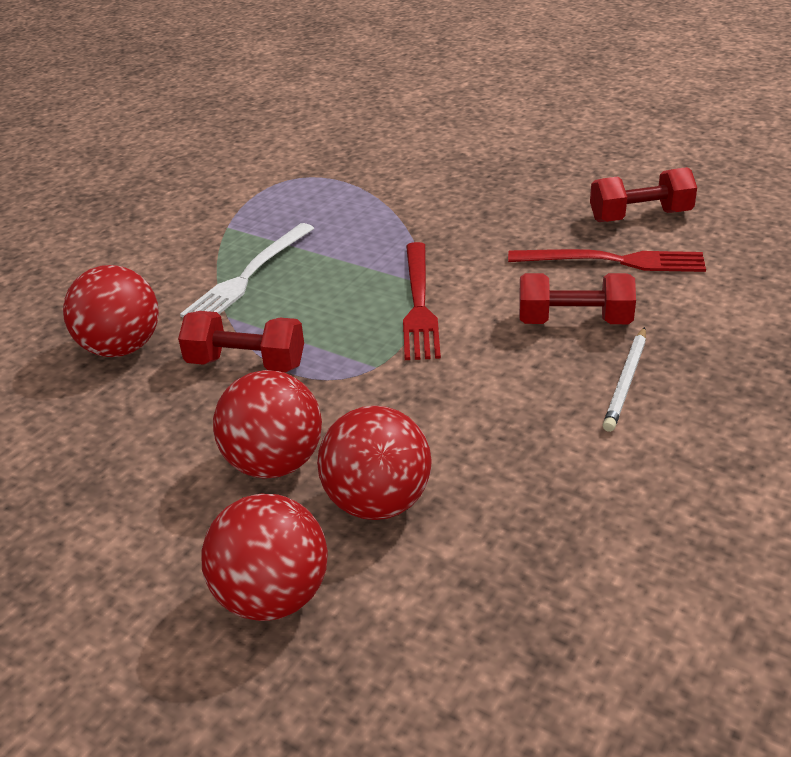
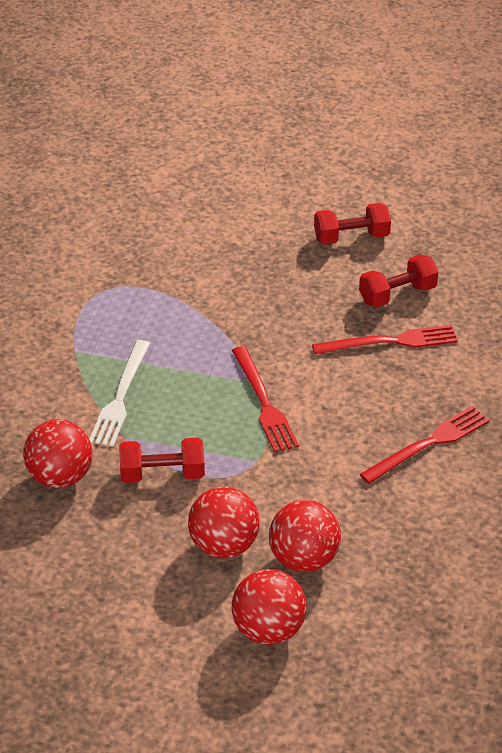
camera: 20 degrees left, 5 degrees up
(574, 321) = (379, 400): red dumbbell -> red dumbbell (351, 237)
(626, 381) = (429, 444): white pencil -> red fork

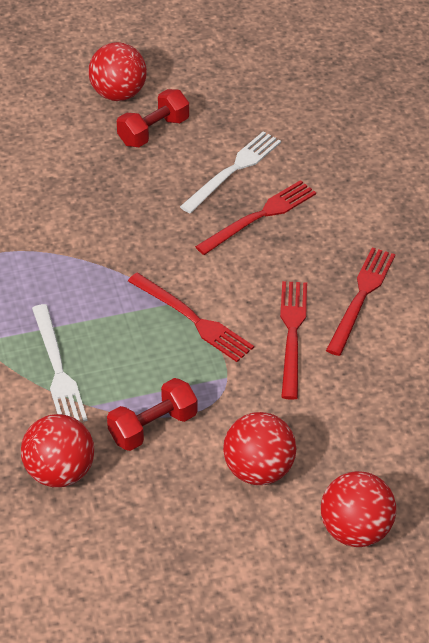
camera: 30 degrees left, 5 degrees up
(303, 559) = (336, 450): red ball -> red ball (118, 94)
(341, 449) = (292, 334): none -> red fork
(397, 295) = (233, 170): red dumbbell -> white fork

